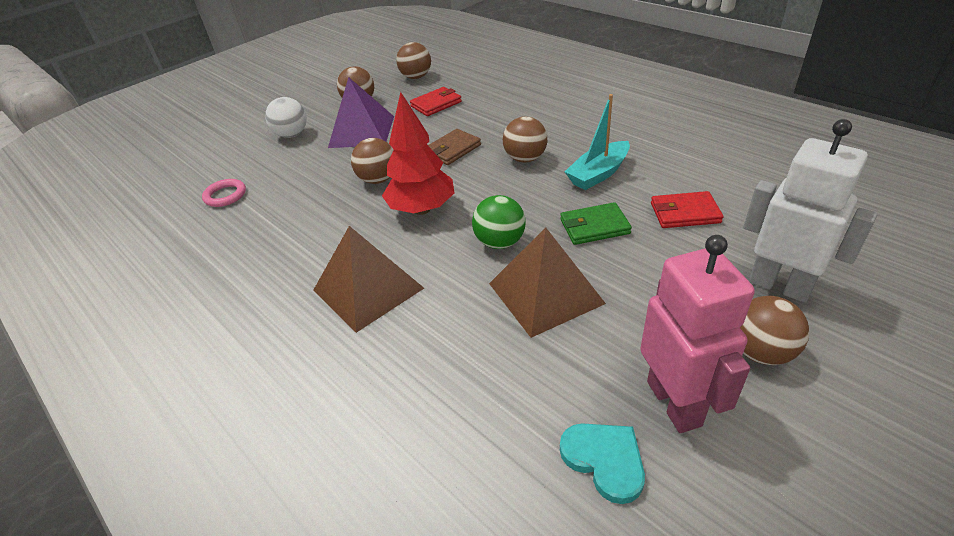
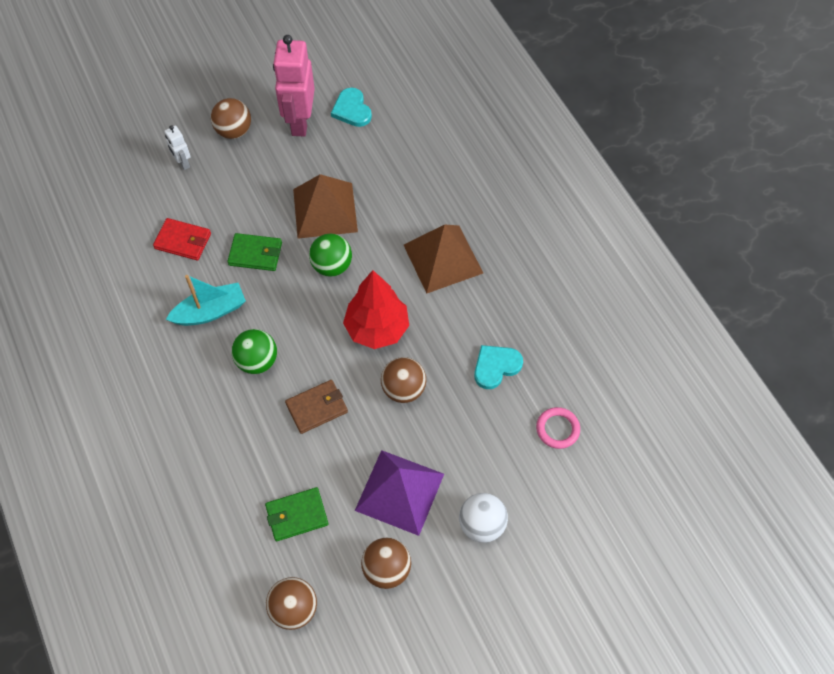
camera: 165 degrees left, 20 degrees up
(289, 217) = (496, 367): none -> turquoise heart
(436, 104) = (297, 515): red wallet -> green wallet
(525, 159) = (257, 361): brown ball -> green ball
(779, 286) = (183, 163): white robot -> white robot, size x0.47

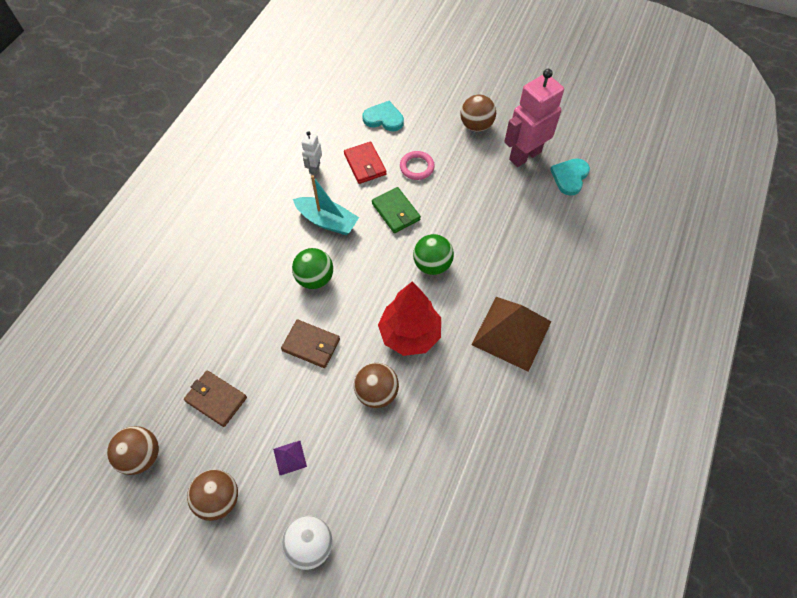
camera: 50 degrees right, 0 degrees up
(183, 163) = (422, 118): white robot -> white robot (314, 168)
(297, 515) = (216, 399): green wallet -> brown wallet
(325, 210) = (472, 225): brown pyramid -> none
(400, 492) = (290, 457): purple pyramid -> purple pyramid, size x0.42
(496, 367) = (456, 446): turquoise heart -> turquoise heart (384, 118)
(557, 429) = (444, 541): pink ring -> pink ring (417, 167)

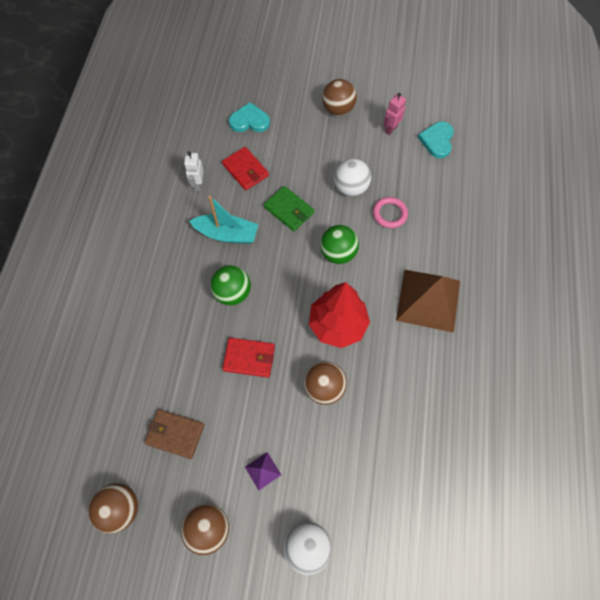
camera: 15 degrees left, 5 degrees up
(311, 345) = (249, 358): brown wallet -> red wallet
(417, 167) = (295, 162): pink ring -> pink ring (389, 214)
(465, 204) = (351, 188): none -> white ball
(524, 155) = (391, 129): pink robot -> pink robot, size x0.47

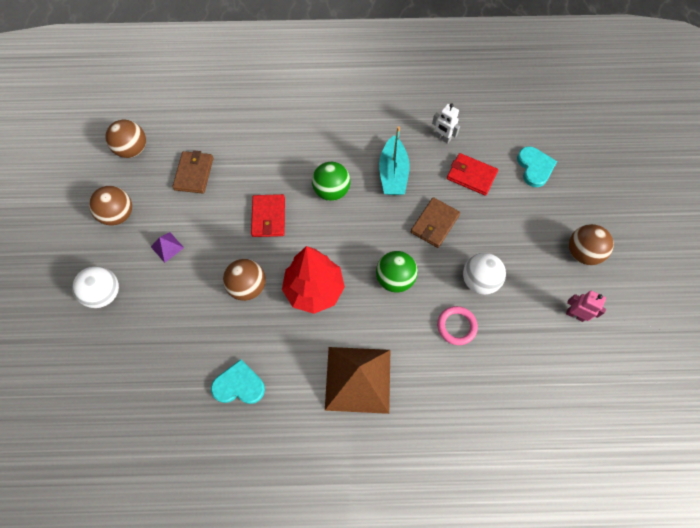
camera: 80 degrees right, 0 degrees up
(198, 184) = (442, 138): white robot -> white robot turned 135 degrees counterclockwise
(245, 170) = (471, 175): red wallet -> red wallet turned 75 degrees clockwise
(289, 210) = (434, 224): green wallet -> brown wallet
(437, 140) = (576, 371): turquoise heart -> turquoise heart (239, 385)

